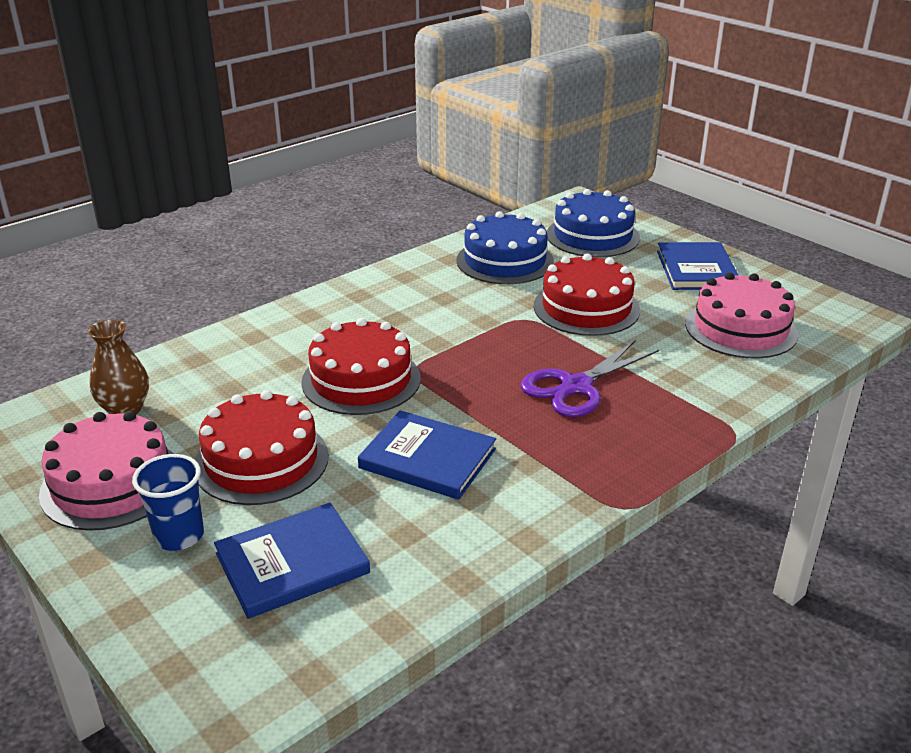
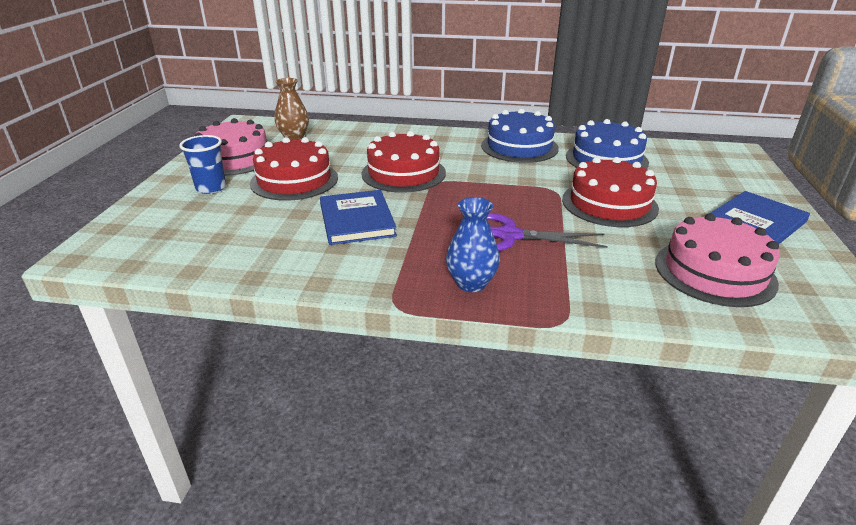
camera: 50 degrees right, 0 degrees up
(292, 563) = (217, 222): blue book -> none
(592, 236) = (704, 171): blue cake -> blue cake (519, 147)
(631, 448) = (471, 283): none -> blue vase

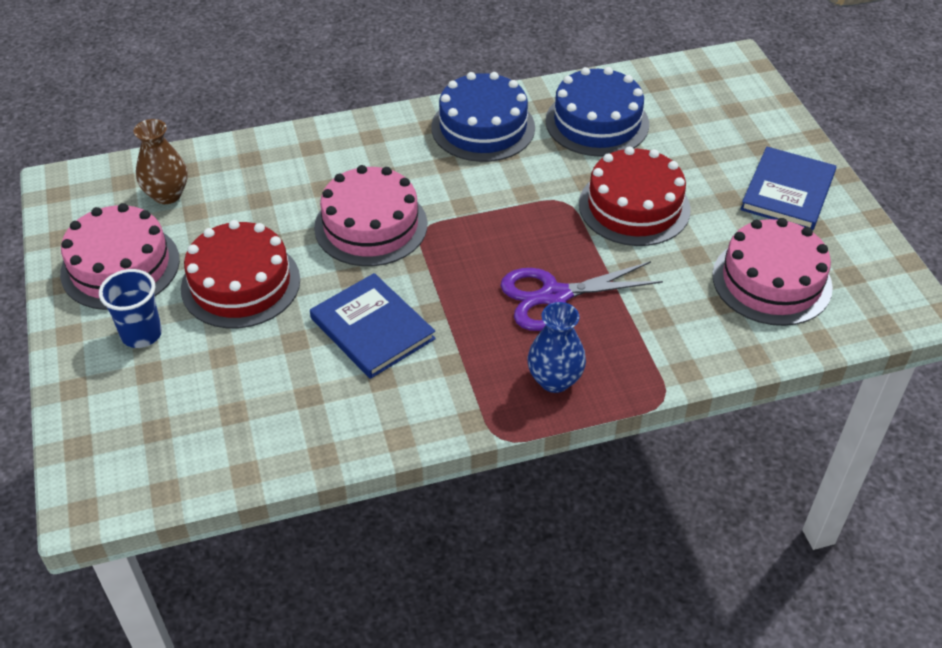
camera: 25 degrees left, 15 degrees up
(403, 173) = (371, 226): red cake -> pink cake

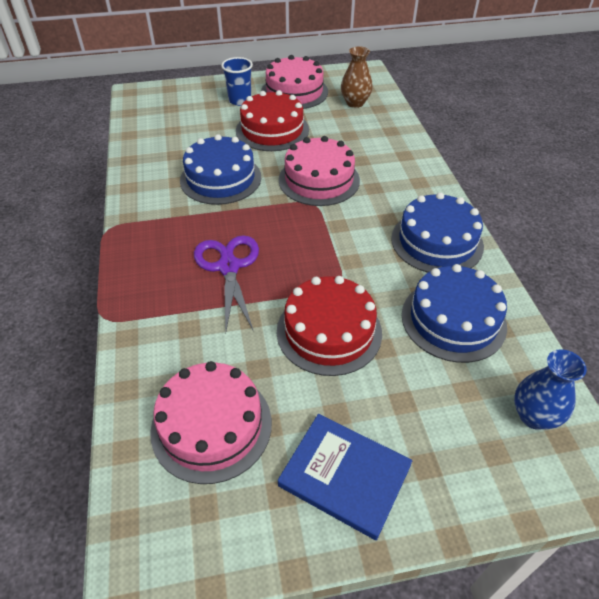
camera: 95 degrees right, 0 degrees up
(372, 328) = (220, 178): blue book -> blue cake
(554, 380) = (146, 259): blue vase -> blue vase (534, 416)

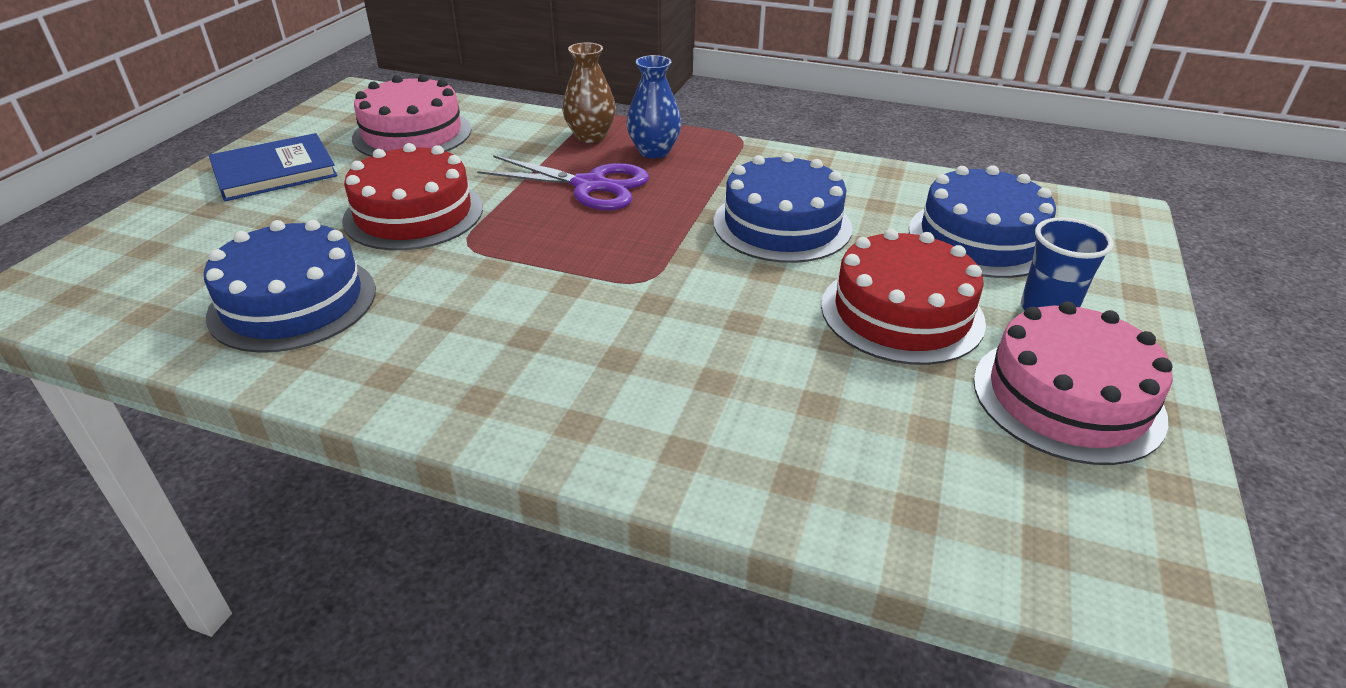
camera: 120 degrees right, 10 degrees down
(319, 180) = (698, 308): pink cake -> none
(355, 103) = (966, 479): brown vase -> brown vase (590, 136)
(437, 242) = (421, 361): blue cake -> blue cake (980, 238)
(534, 416) = (119, 291): blue vase -> blue vase (654, 151)

